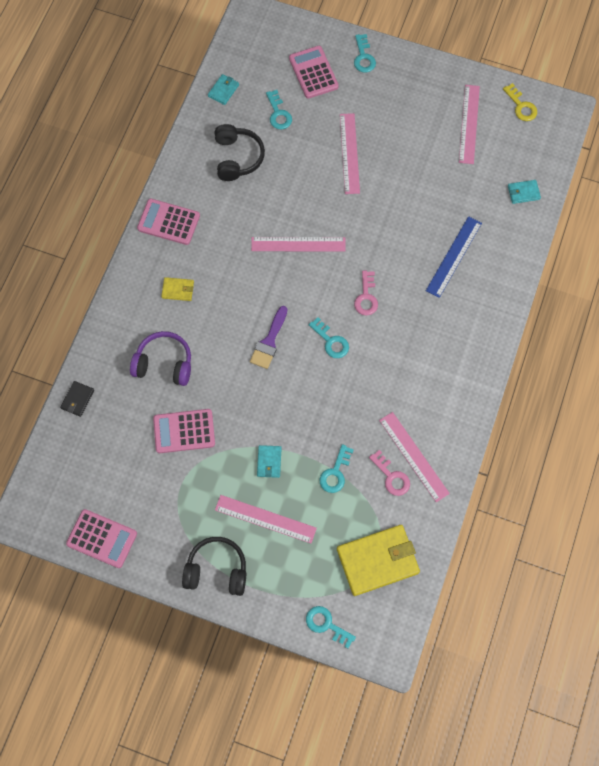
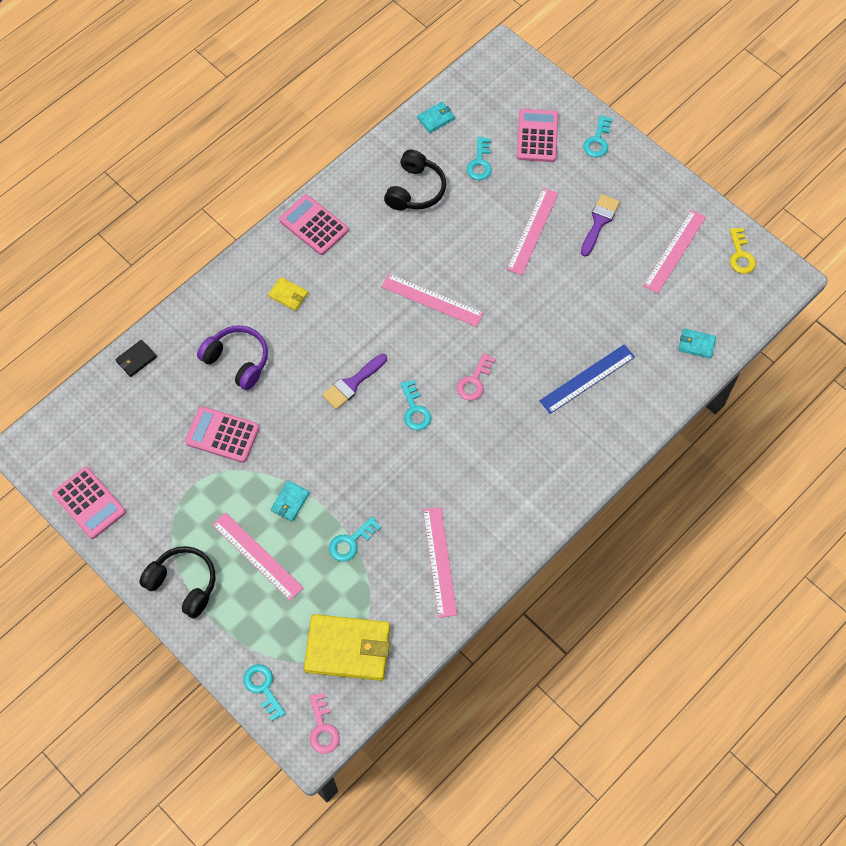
camera: 25 degrees right, 5 degrees down
(391, 476) = (406, 571): pink key -> pink key (322, 728)
(398, 124) = (599, 222): none -> purple brush

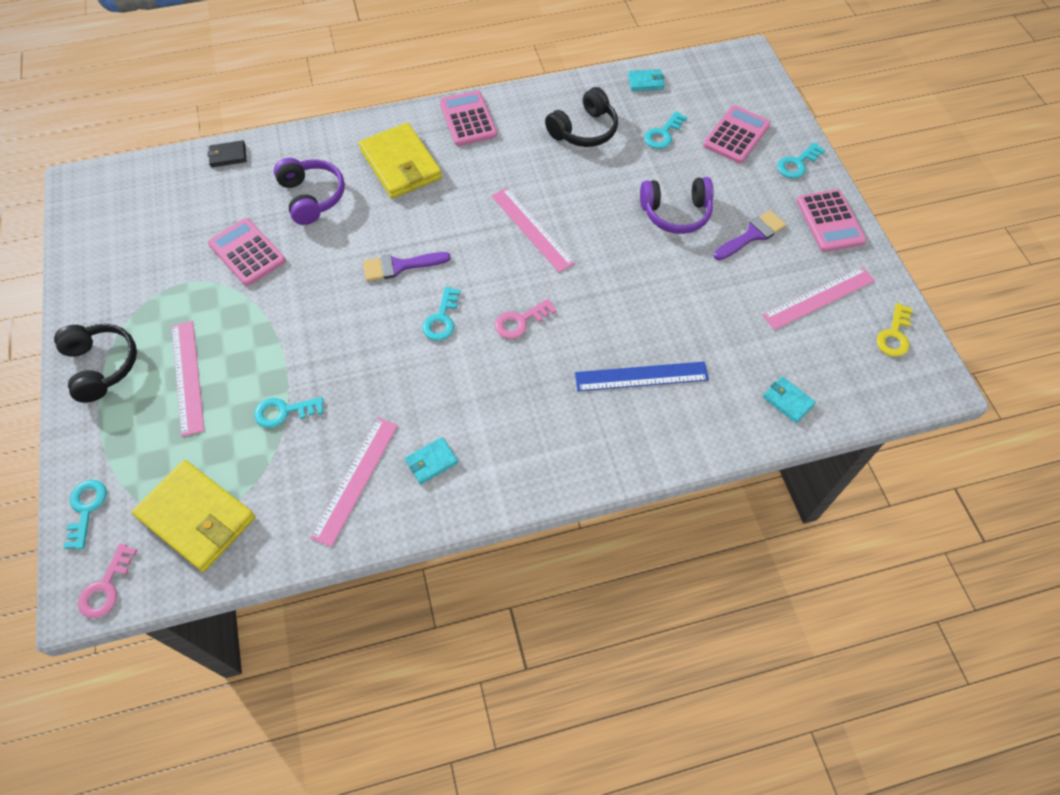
camera: 30 degrees right, 5 degrees down
(89, 503) = (87, 252): pink calculator -> pink calculator (830, 221)
(288, 295) = (400, 164): yellow wallet -> yellow wallet, size x2.17
(290, 502) = (258, 343): turquoise wallet -> turquoise wallet (431, 461)
(532, 231) = (676, 213): pink ruler -> purple headphones

